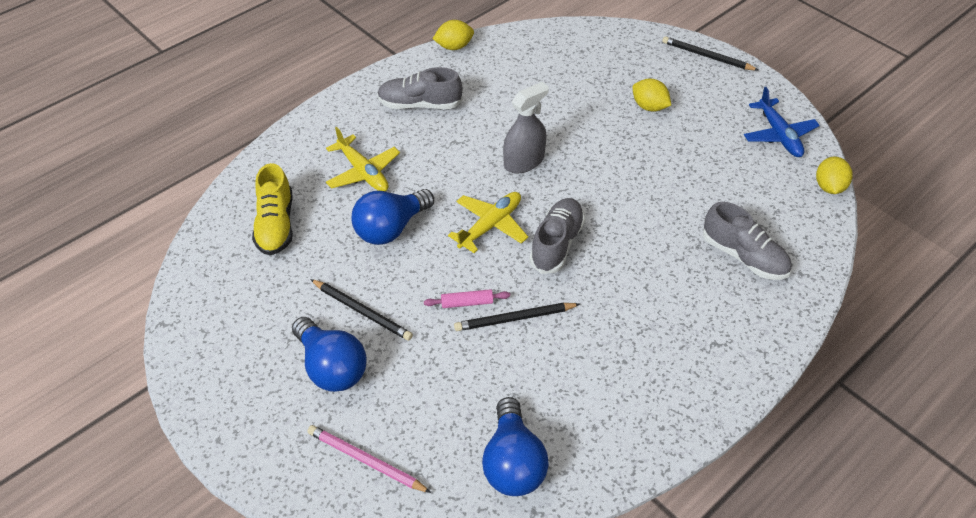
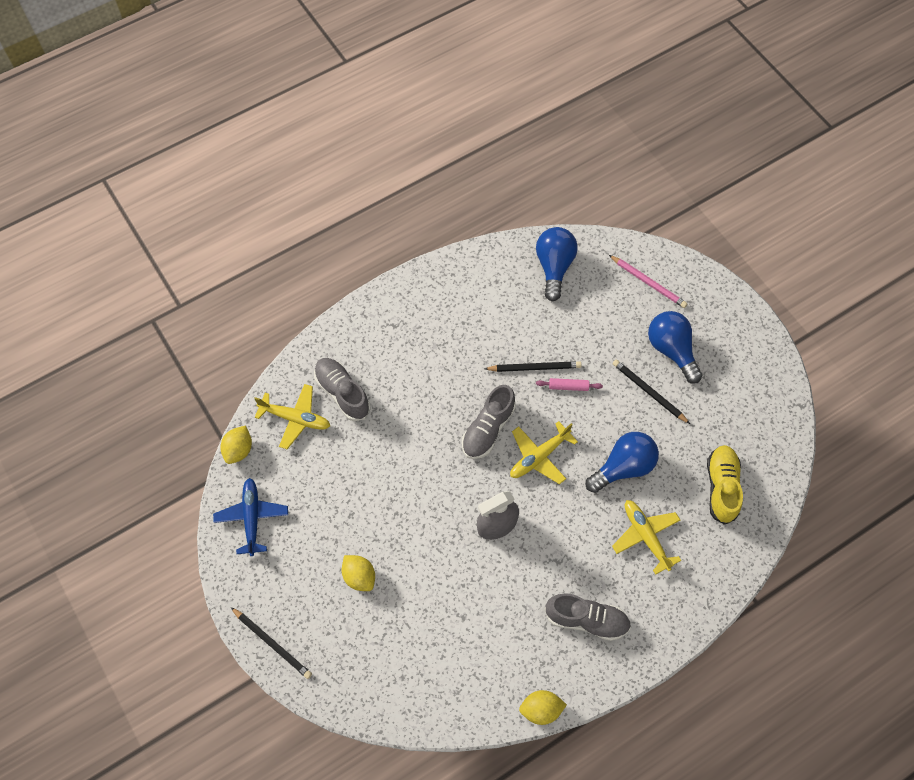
camera: 170 degrees left, 15 degrees up
(784, 224) = (295, 418): none -> yellow plane

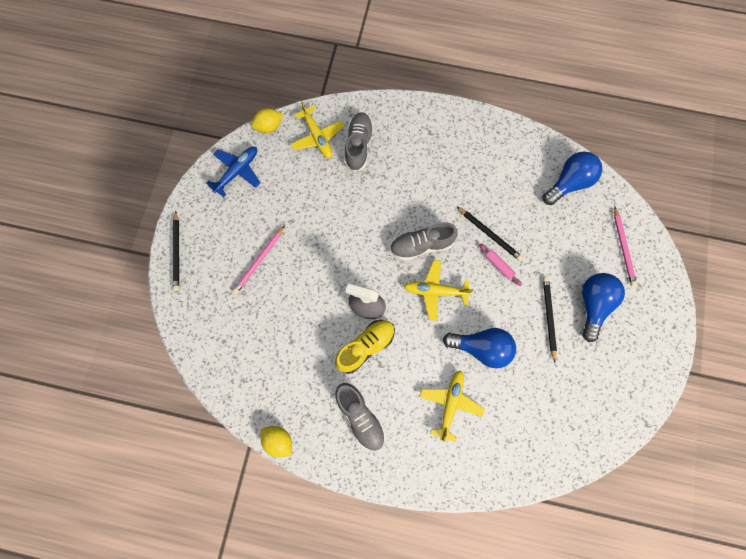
camera: 45 degrees right, 10 degrees up
(359, 577) = (259, 261): yellow lemon -> pink pencil
(721, 487) = (533, 422): yellow shoe -> yellow shoe (365, 347)

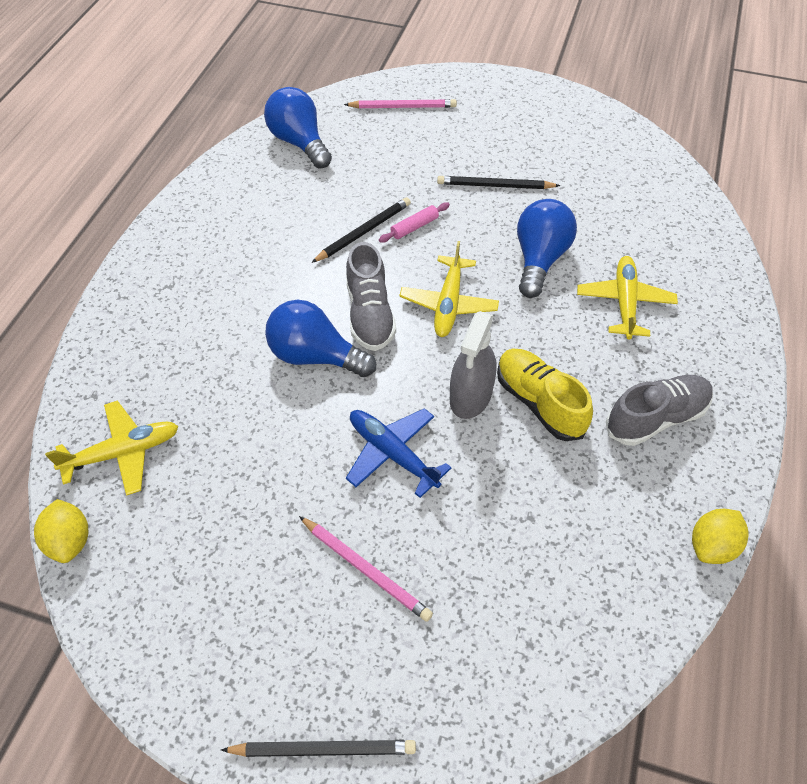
camera: 85 degrees left, 20 degrees down
(237, 172) = (157, 609): blue plane -> blue plane (392, 454)
(358, 146) = (163, 387): grey shoe -> none
(450, 404) = (624, 302): yellow plane -> yellow plane turned 75 degrees clockwise
(593, 305) = (479, 143): blue light bulb -> blue light bulb (315, 356)

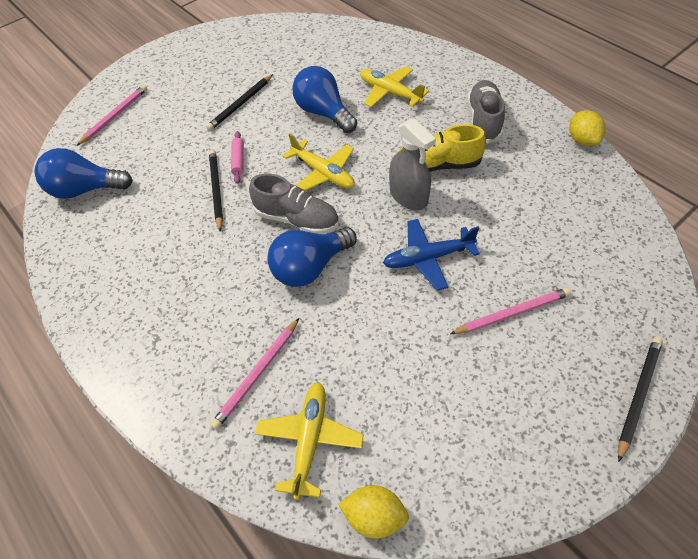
camera: 55 degrees left, 0 degrees up
(171, 378) = (257, 374): none -> pink pencil

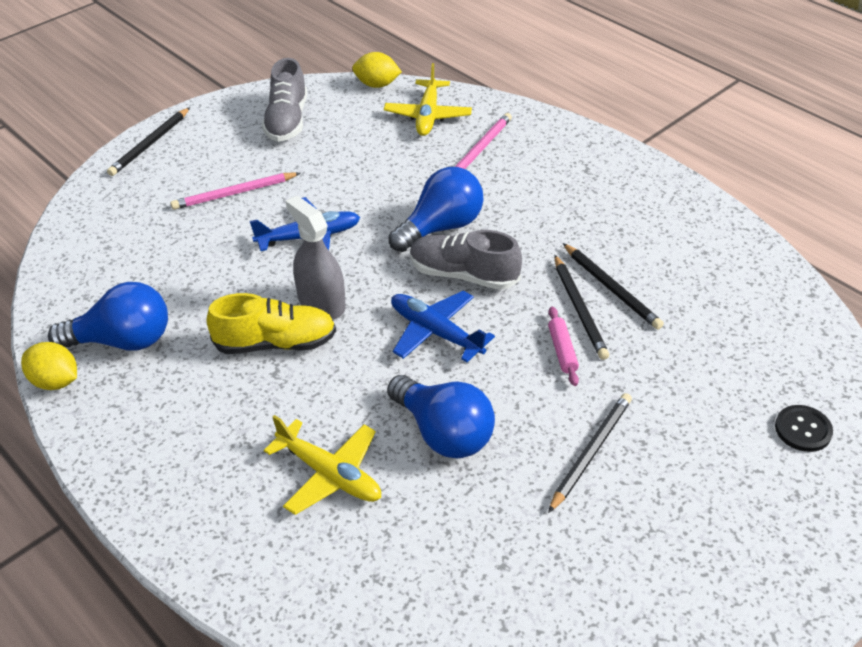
camera: 175 degrees right, 10 degrees down
(85, 190) = (764, 309): blue light bulb -> blue light bulb (123, 341)
(115, 116) = (803, 429): pink pencil -> black button
(186, 207) = (611, 288): none -> black pencil
(323, 173) = (435, 332): yellow plane -> blue plane
(483, 121) = (187, 416): grey shoe -> grey shoe (287, 121)
(582, 140) = (55, 381): yellow lemon -> yellow lemon turned 45 degrees counterclockwise

